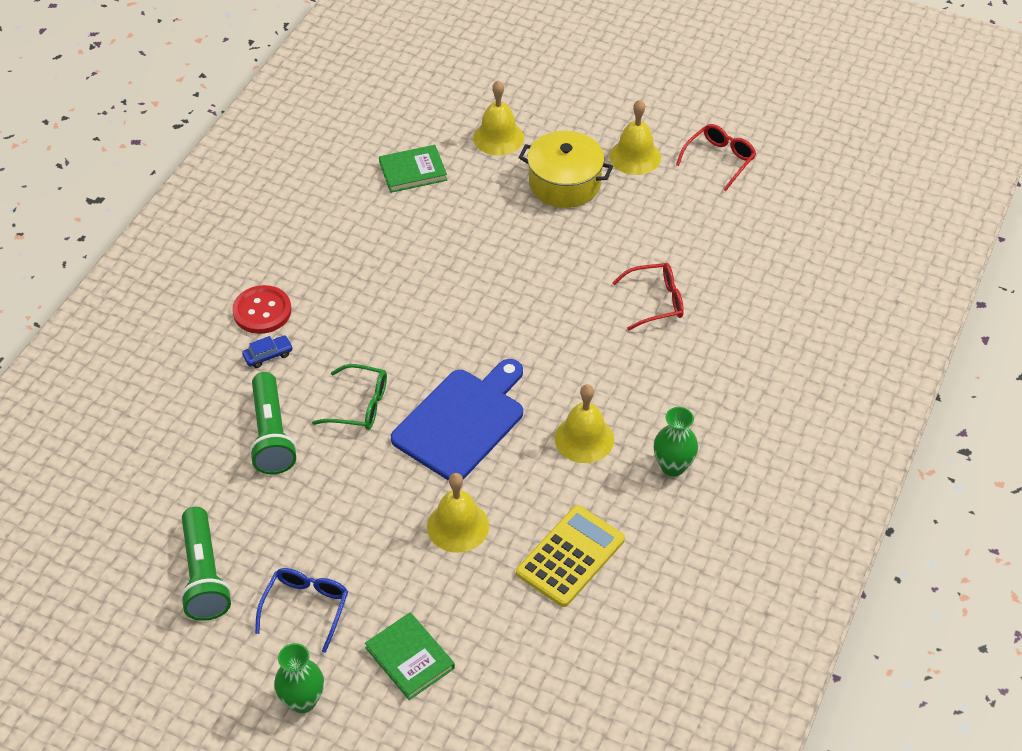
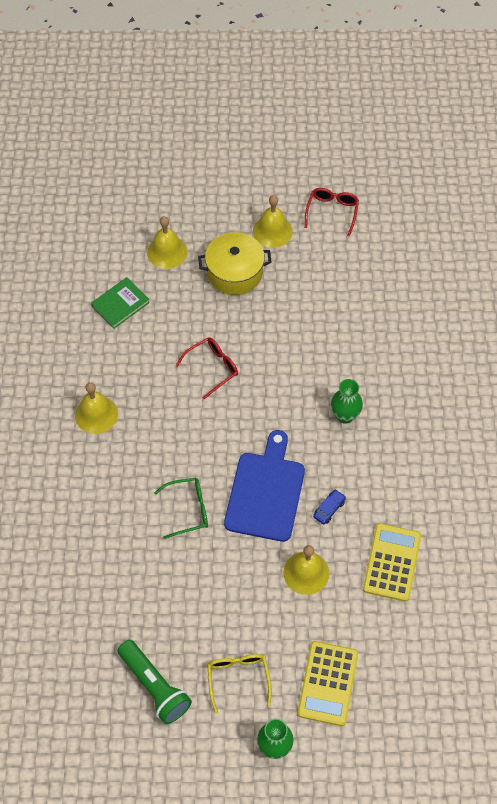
camera: 25 degrees left, 10 degrees up
(262, 311) = (75, 464): red button -> none
(268, 355) = (100, 497): blue car -> blue car (329, 509)
(271, 435) = (139, 559): green flashlight -> none
(306, 608) = (238, 679): blue glasses -> yellow glasses
(410, 658) = (327, 683): green book -> yellow calculator
(584, 438) = (354, 470): yellow bell -> yellow bell (96, 414)
(655, 301) = (347, 344): red glasses -> red glasses (212, 368)
(673, 466) = (423, 466): green vase -> green vase (345, 415)

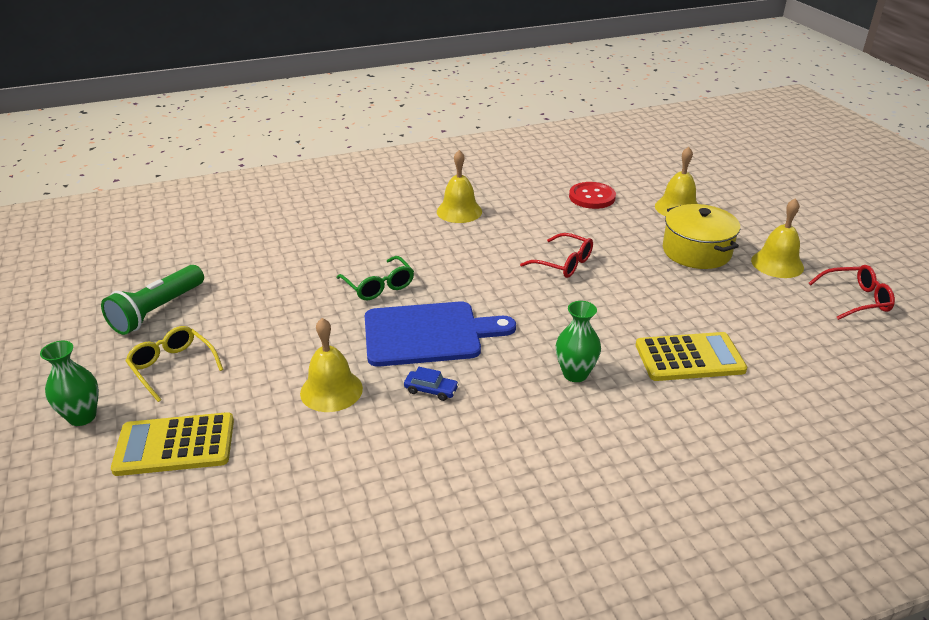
camera: 70 degrees right, 25 degrees down
(120, 304) = (592, 197): green book -> red button
(238, 679) = (173, 367): yellow glasses -> yellow glasses turned 105 degrees counterclockwise
(392, 562) = (376, 469): yellow calculator -> yellow calculator (689, 358)

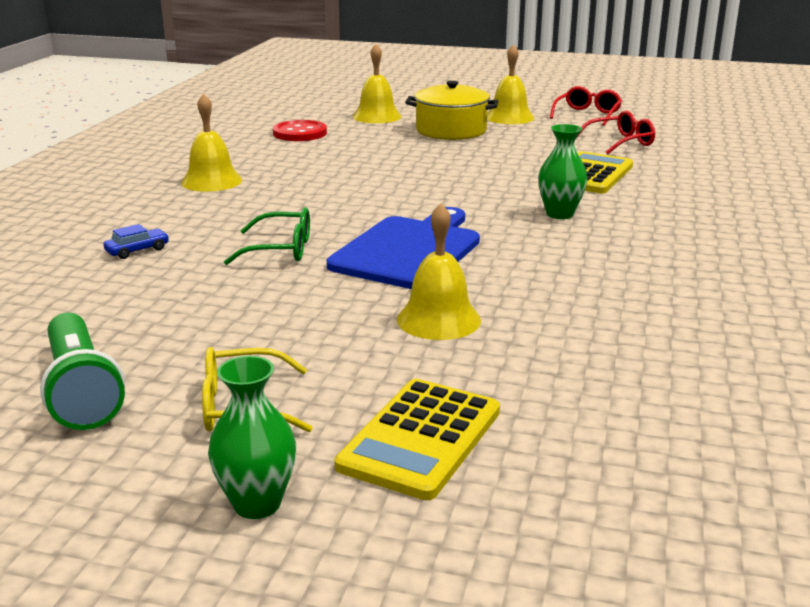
camera: 55 degrees left, 10 degrees down
(431, 390) = (505, 273): blue car -> blue car (137, 250)
(563, 263) = (386, 171): red glasses -> red glasses (620, 142)

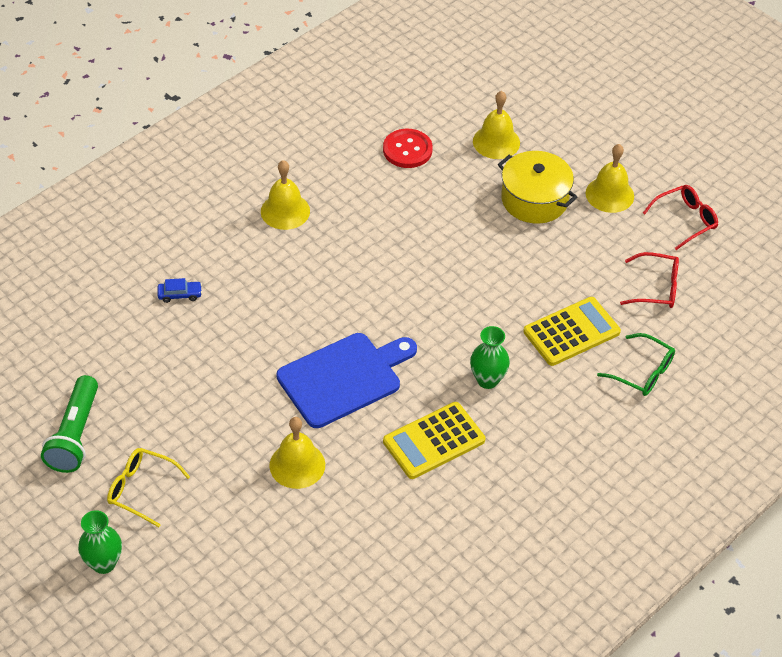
camera: 30 degrees right, 25 degrees up
(280, 249) = (265, 336): green glasses -> green glasses (642, 372)
(420, 439) = (205, 560): yellow calculator -> yellow calculator (434, 441)

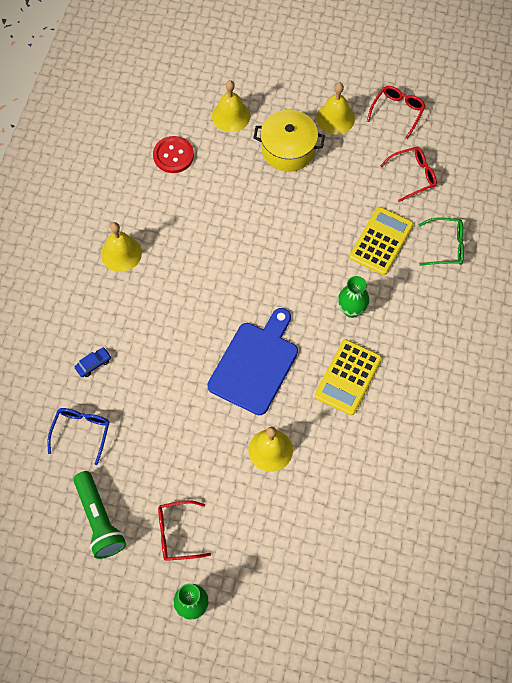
camera: 30 degrees left, 15 degrees up
(120, 348) = (81, 432): none -> blue glasses
(142, 489) = (177, 533): yellow glasses -> red glasses

